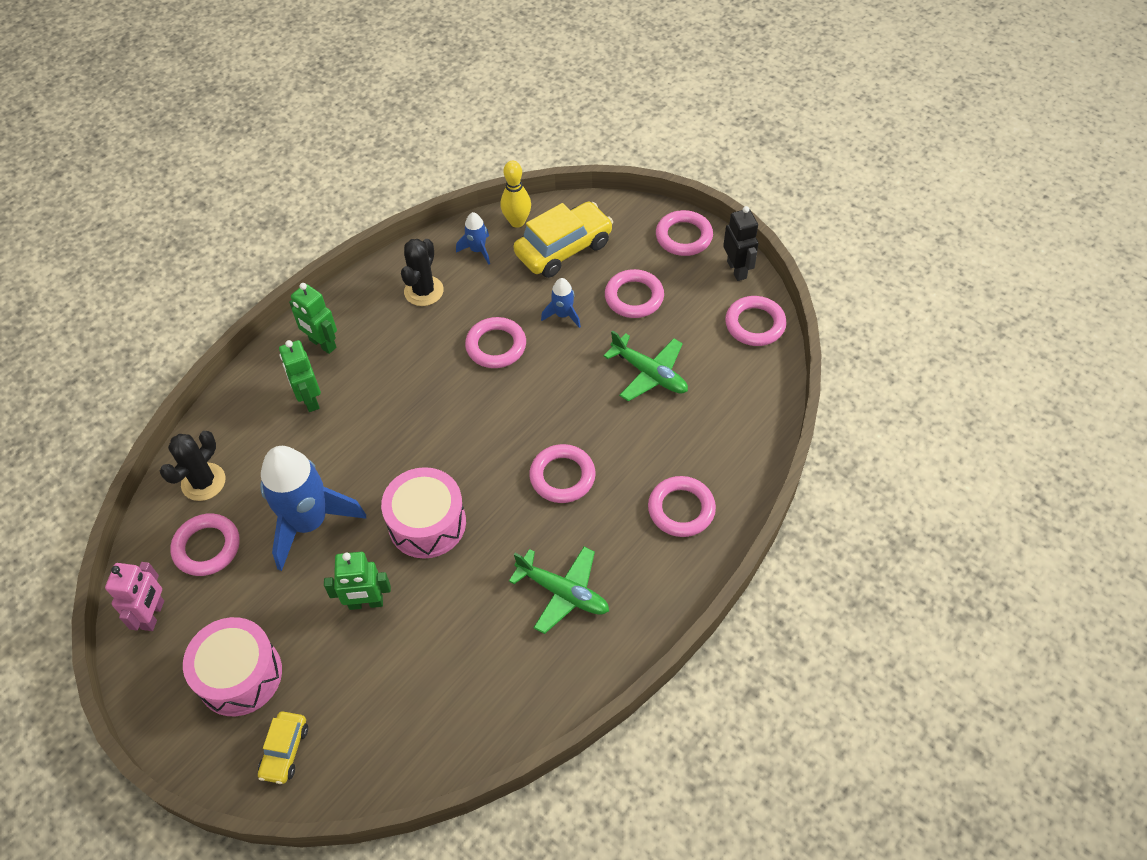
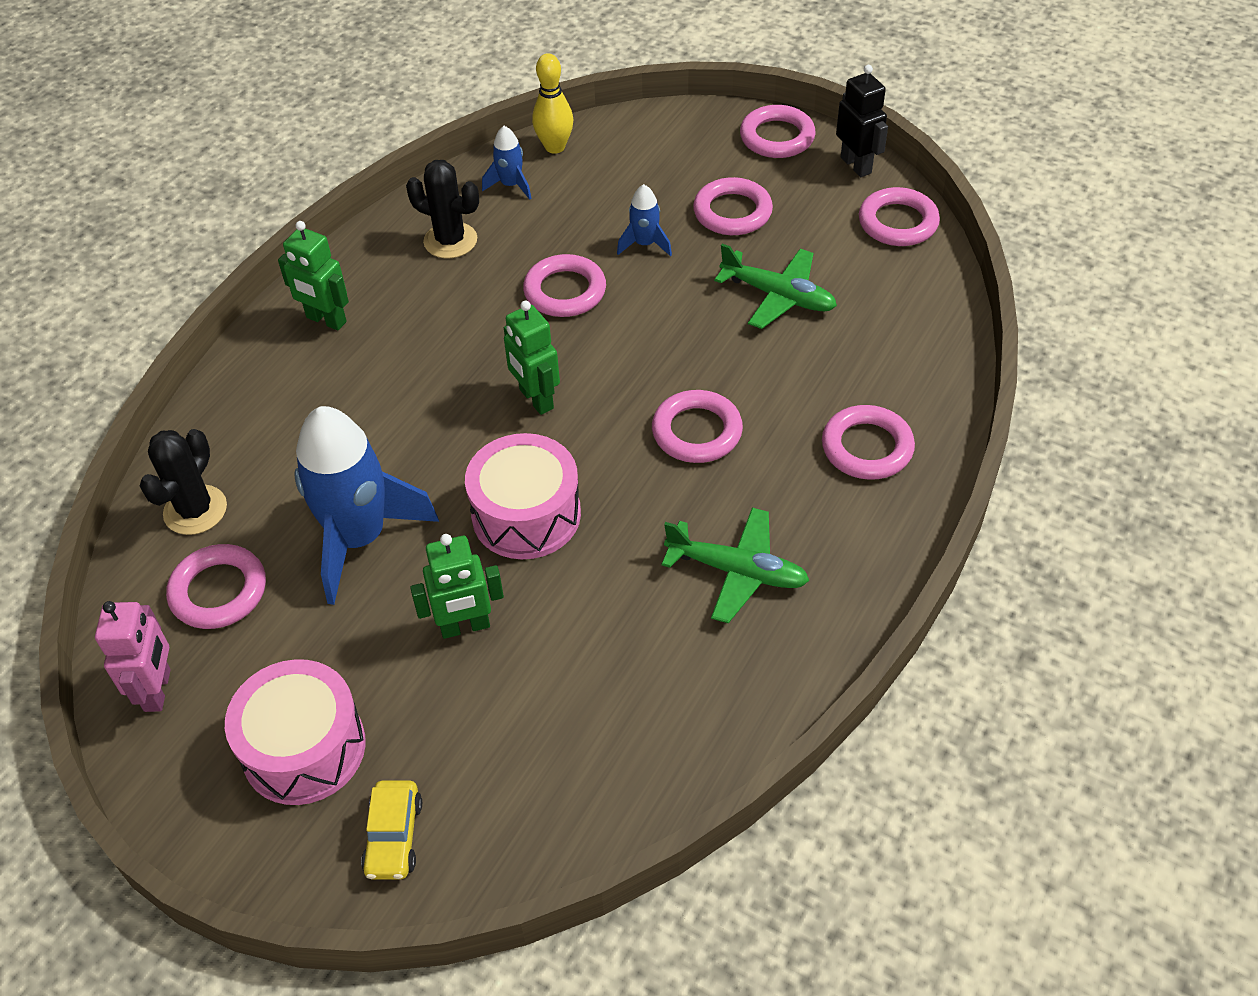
camera: 10 degrees left, 5 degrees down
(309, 399) = (324, 388): green robot -> green robot (536, 399)
(424, 291) = (450, 241): black cactus -> black cactus turned 75 degrees counterclockwise
(563, 249) = (624, 169): yellow car -> none

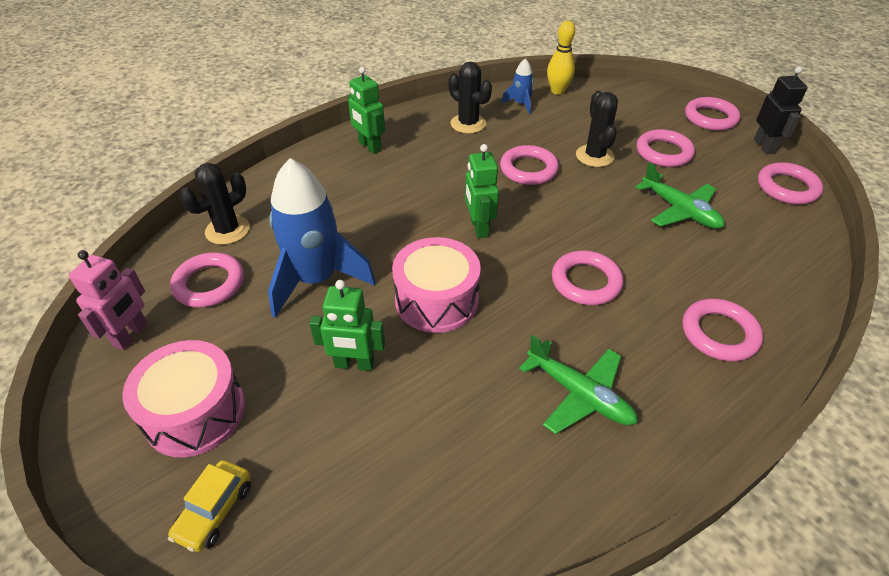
camera: 20 degrees right, 5 degrees down
(645, 244) = (594, 156): blue rocket -> black cactus

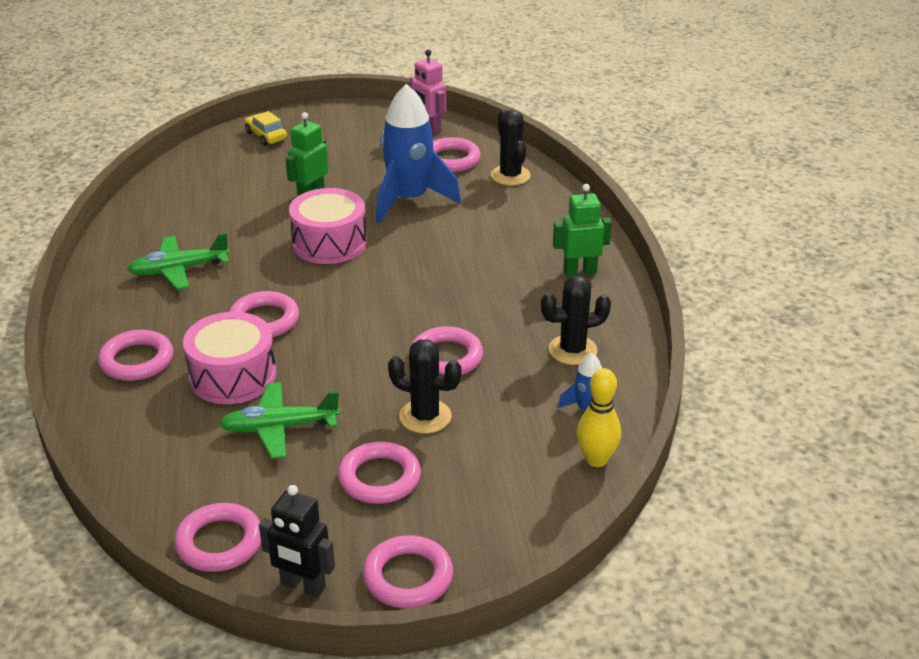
camera: 120 degrees right, 10 degrees down
(195, 412) = (338, 139): pink drum -> pink drum (233, 376)
(479, 228) = (389, 292): green robot -> none

